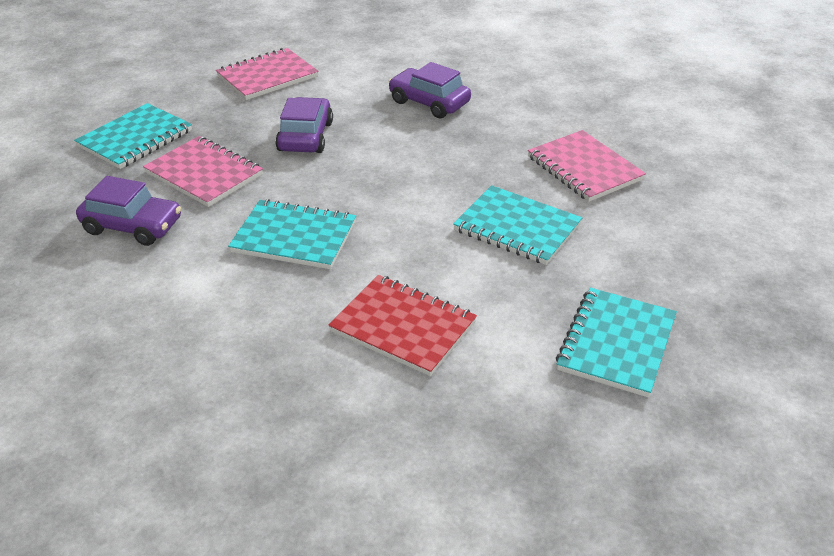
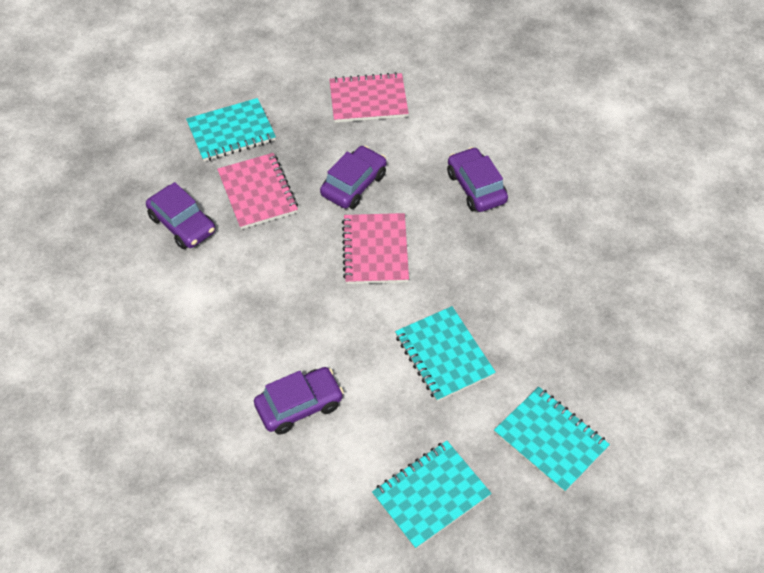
camera: 30 degrees right, 15 degrees up
(294, 237) = (281, 287): turquoise notebook -> turquoise notebook (550, 440)
(403, 327) = (299, 405): red notebook -> purple car
(584, 168) = (545, 320): pink notebook -> pink notebook (375, 250)

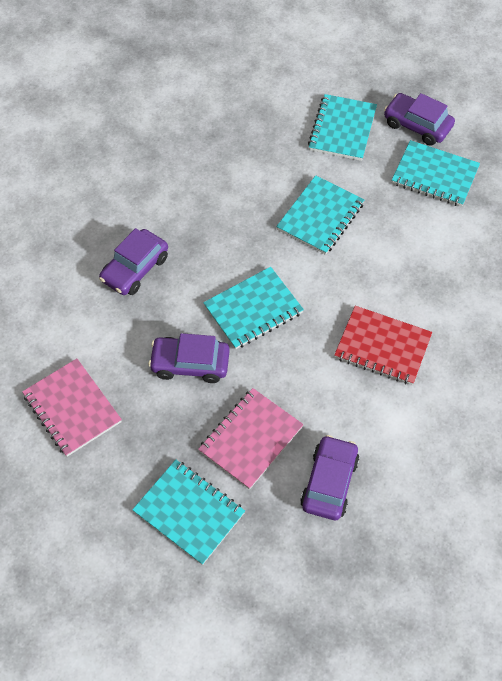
camera: 120 degrees left, 5 degrees up
(268, 326) = (382, 347): none -> red notebook
(299, 405) = (432, 286): purple car -> purple car (417, 125)
(375, 250) = (253, 309): pink notebook -> turquoise notebook

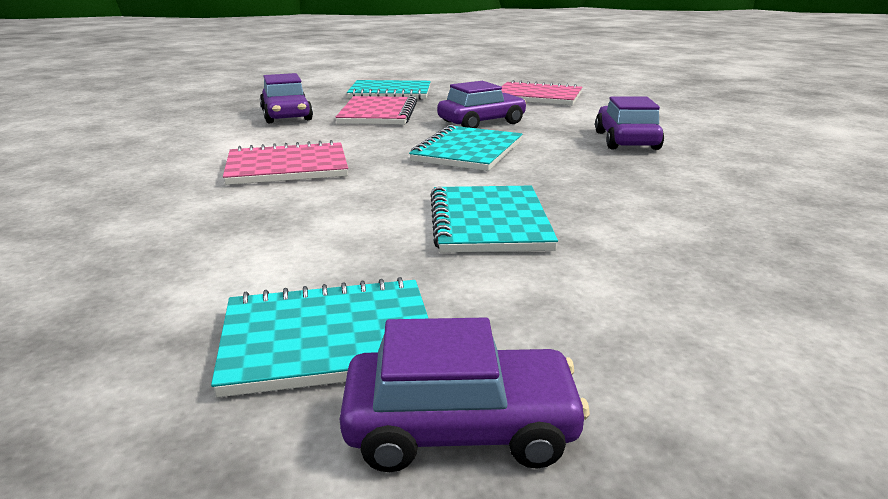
camera: 145 degrees right, 35 degrees down
(342, 129) = (621, 337): turquoise notebook -> none
(382, 347) = (287, 168): red notebook -> pink notebook

